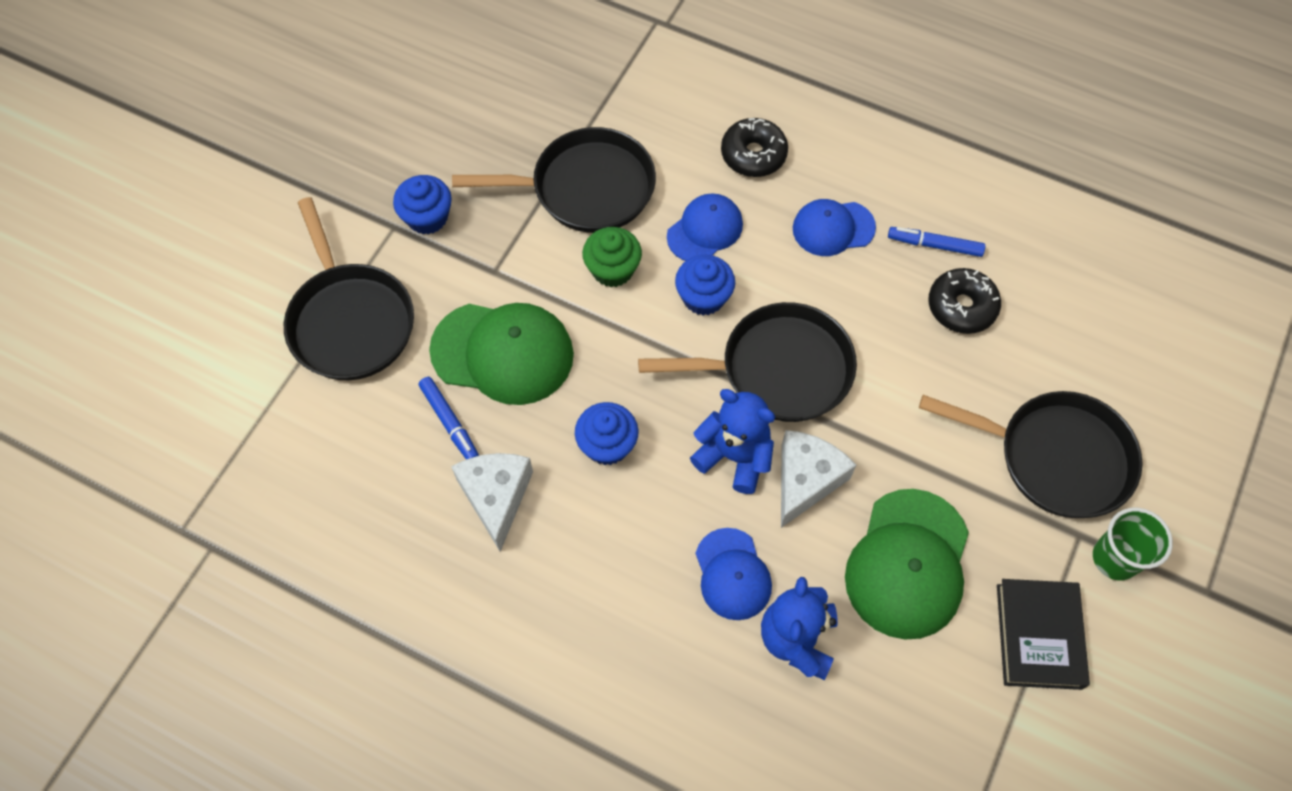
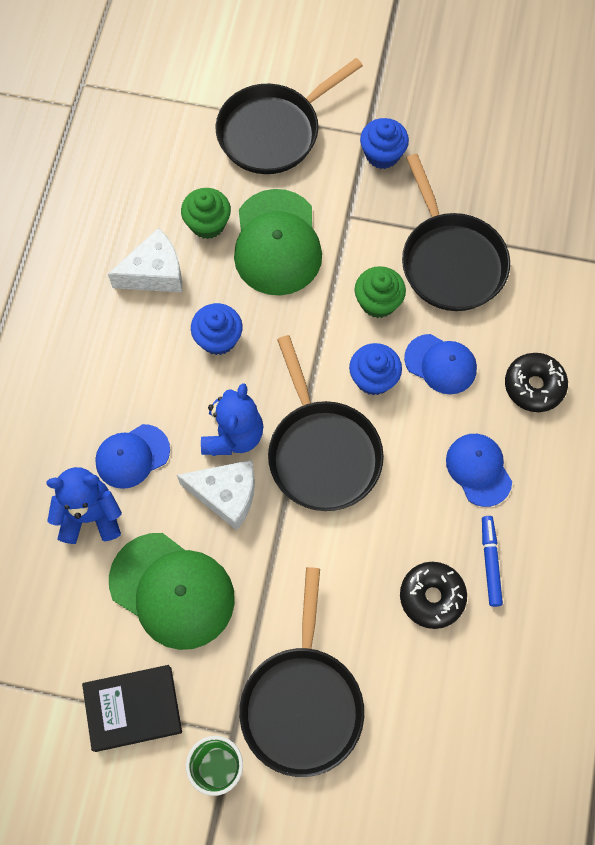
camera: 75 degrees right, 5 degrees up
(449, 422) = (207, 224): blue marker -> green cupcake
(908, 564) = (172, 590): green cap -> green cap turned 150 degrees counterclockwise

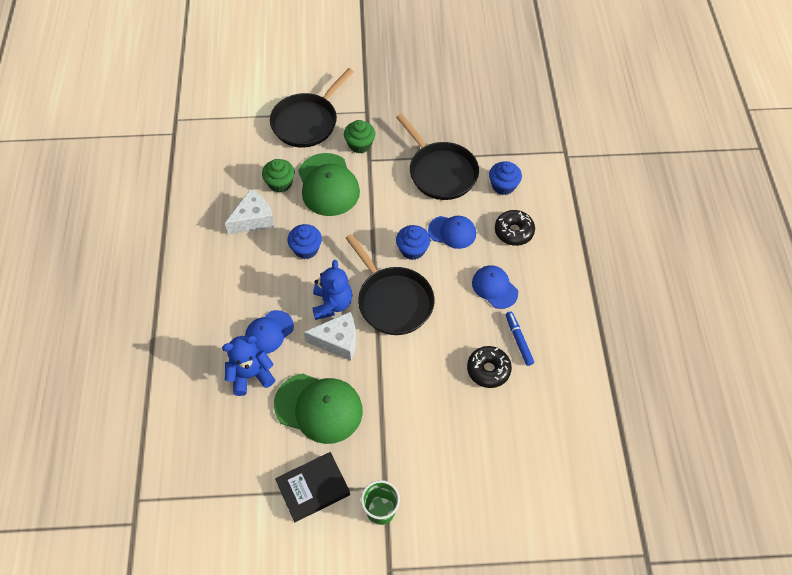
camera: 15 degrees left, 10 degrees down
(302, 703) = (424, 455): black pan -> none
(378, 302) = (402, 205): green cupcake -> green cupcake (360, 144)
(382, 154) = (380, 121): blue cupcake -> blue cupcake (503, 186)

